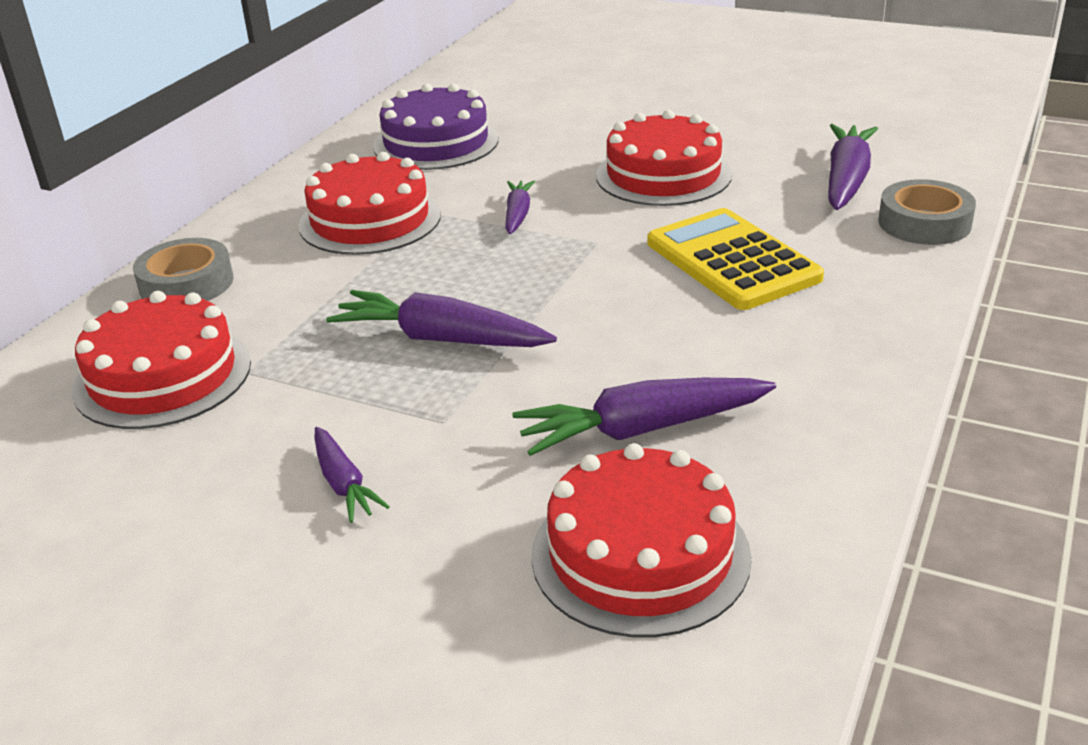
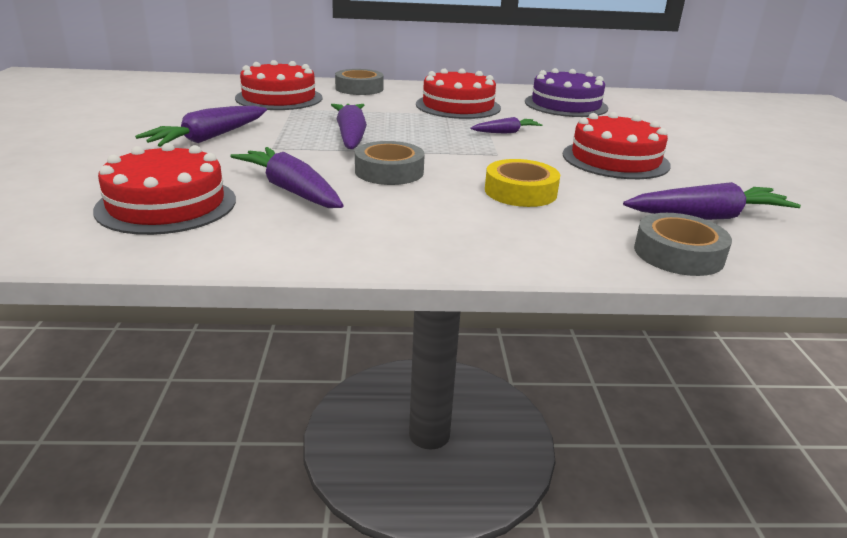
camera: 60 degrees right, 5 degrees down
(343, 483) = (209, 138): purple carrot -> purple carrot, size x1.75
(613, 336) = (389, 171): none -> grey tape
(732, 261) = (520, 192): yellow calculator -> yellow tape

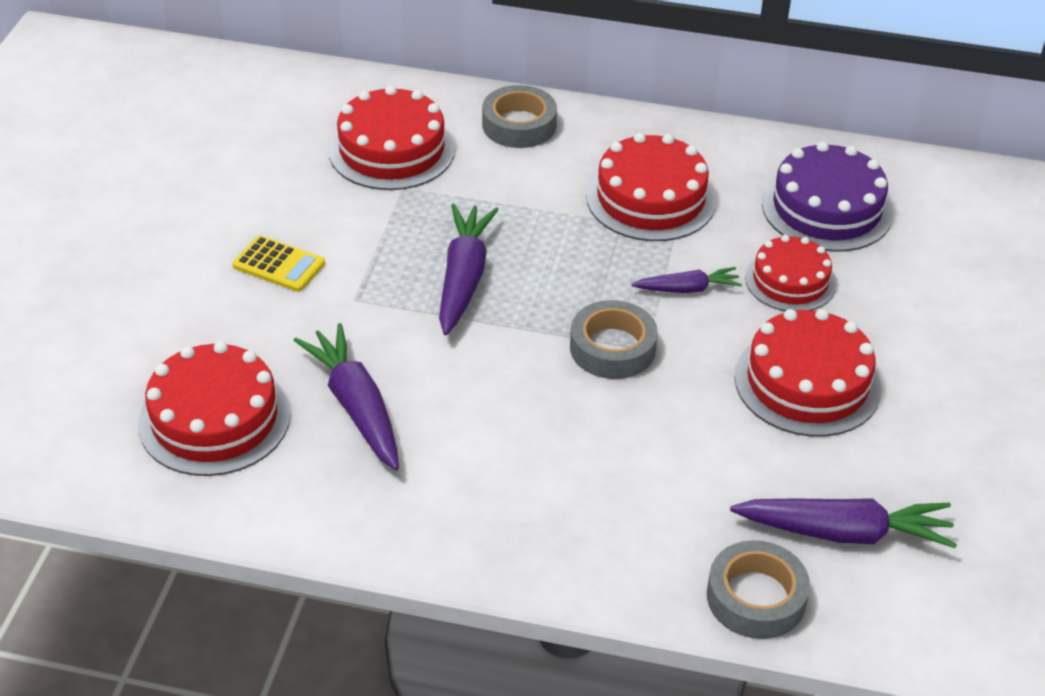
camera: 15 degrees right, 15 degrees up
(209, 138) = (279, 265): purple carrot -> yellow calculator
(389, 171) = (486, 377): grey tape -> grey tape (612, 348)
(520, 192) = (634, 445): yellow tape -> none
(568, 127) = (790, 281): none -> red cake

